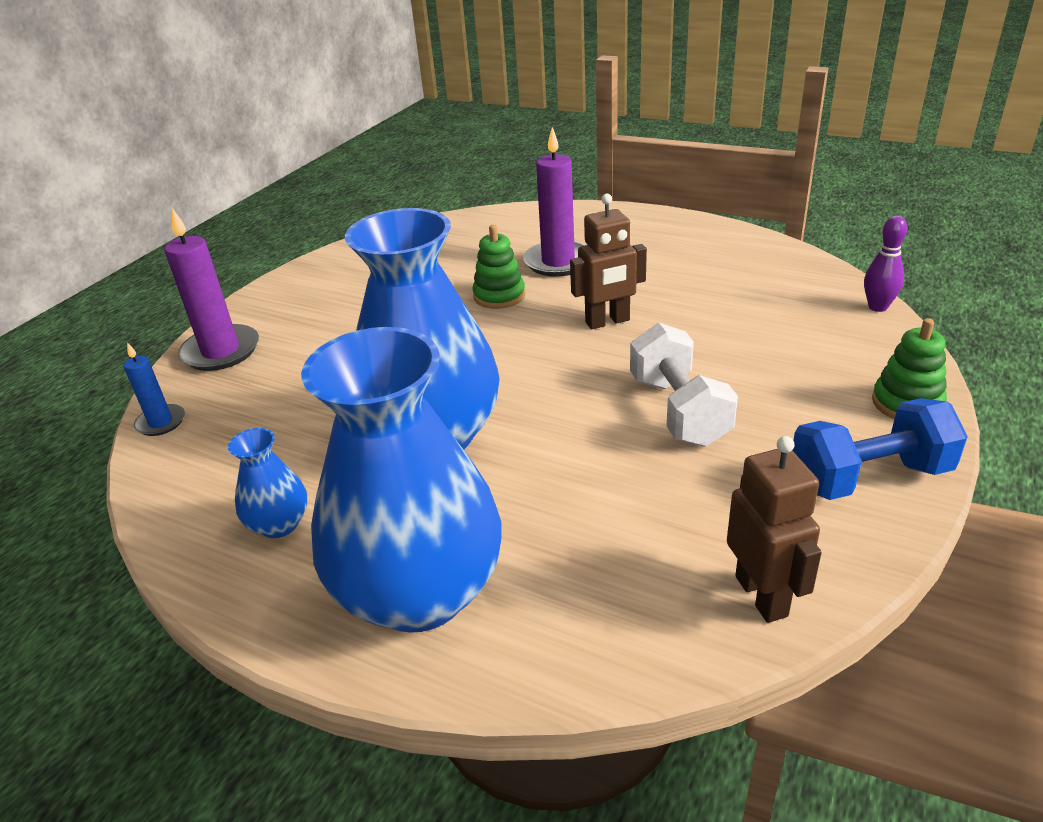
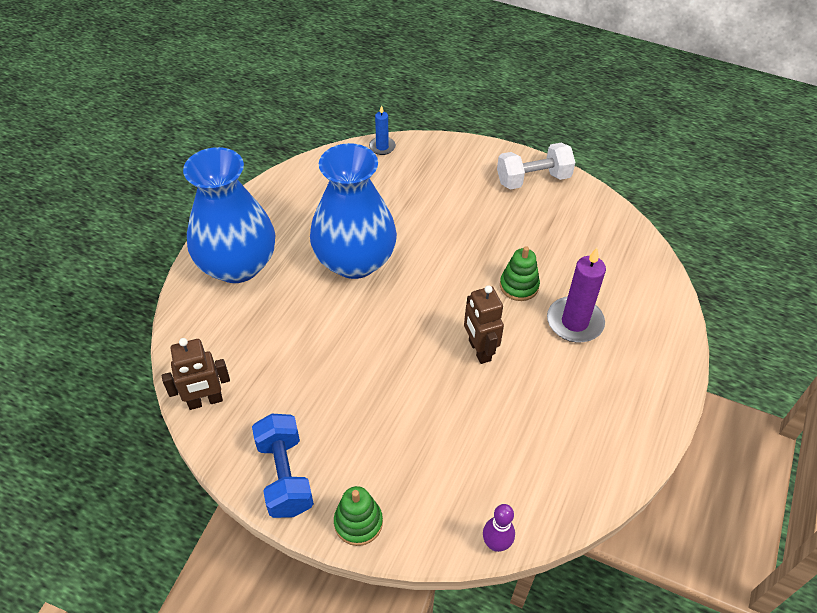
camera: 85 degrees right, 15 degrees up
(221, 351) = (452, 155): purple candle -> none
(279, 524) = (293, 208): blue vase -> none
(678, 410) = (365, 382): white dumbbell -> white dumbbell (533, 179)

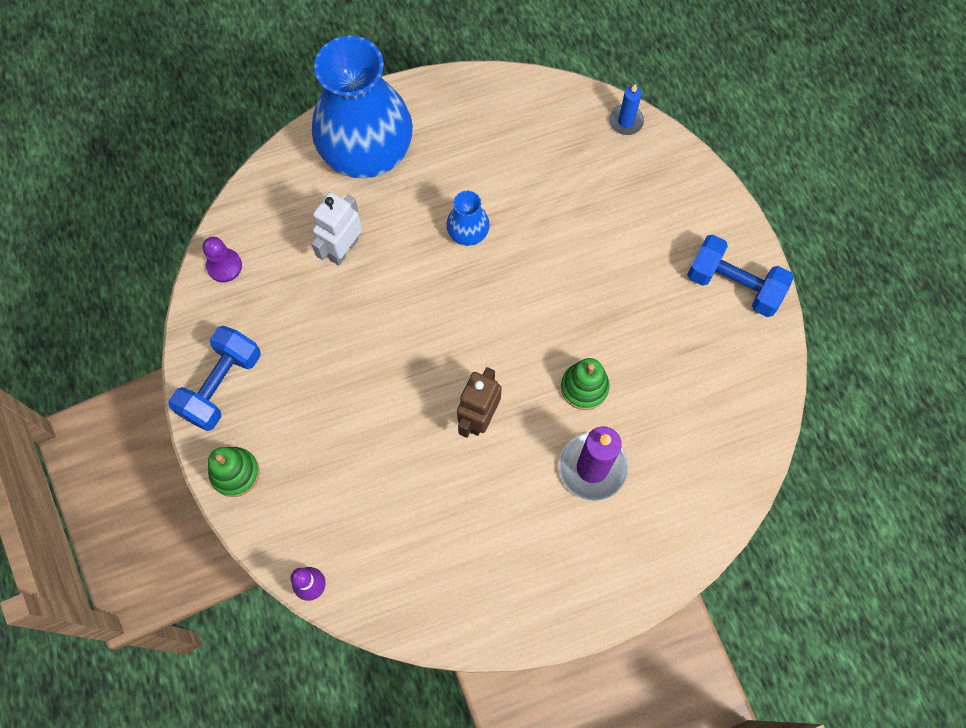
camera: 45 degrees right, 20 degrees up
(205, 401) = (224, 266): brown robot -> purple pawn
(282, 328) = (343, 249): none -> white robot
(355, 261) = (468, 233): blue vase -> blue vase, size x0.43
(533, 179) = (734, 285): white dumbbell -> blue dumbbell

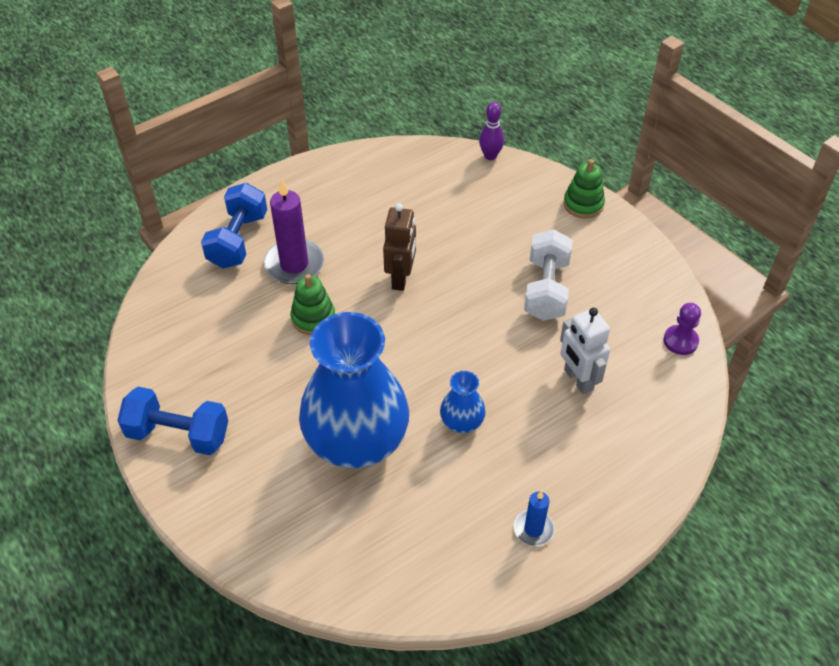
camera: 165 degrees right, 20 degrees down
(221, 385) = (628, 255): blue dumbbell -> blue dumbbell (238, 240)
(329, 362) = (546, 289): none -> white dumbbell
(343, 249) = (578, 380): white robot -> white robot turned 135 degrees clockwise
(367, 151) = (600, 479): blue vase -> blue vase (356, 441)
(626, 121) = (320, 585): blue candle -> blue candle (533, 529)

